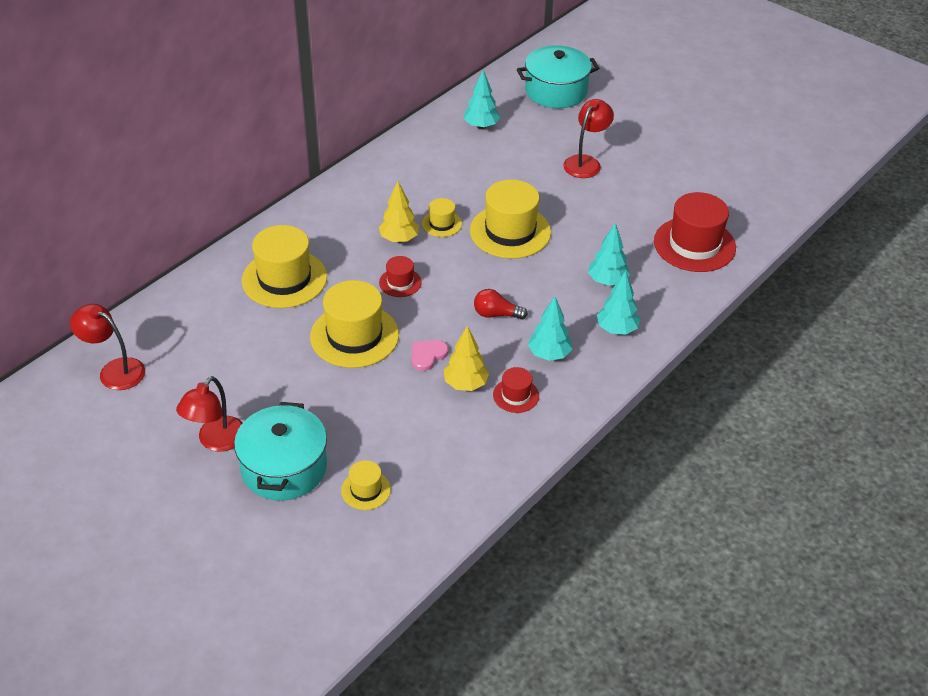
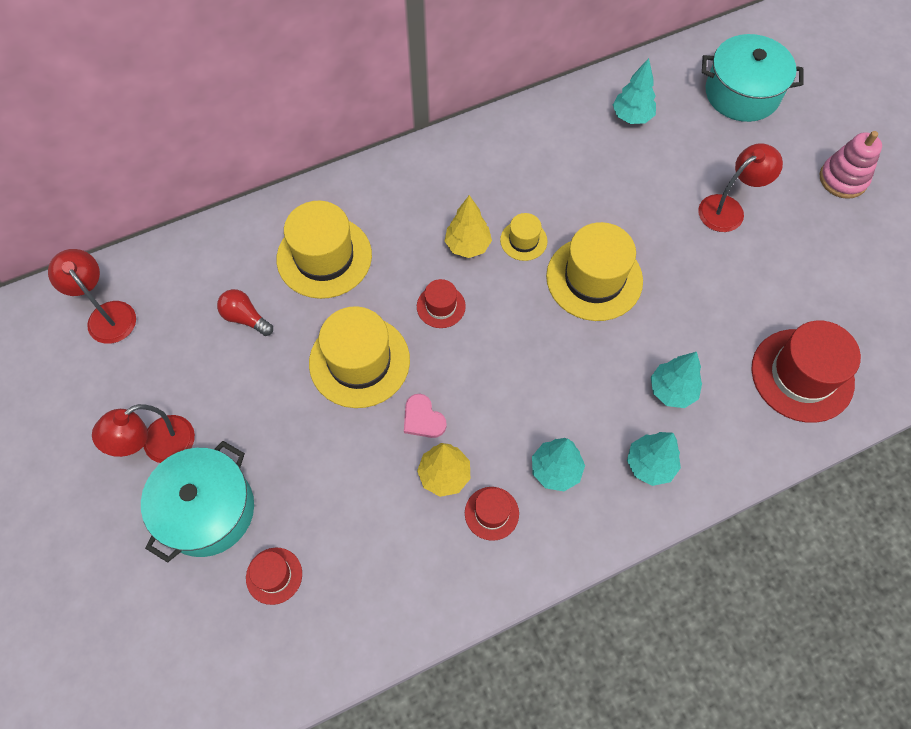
camera: 25 degrees right, 20 degrees up
(366, 490) = (274, 575): yellow hat -> red hat
(427, 355) = (423, 418): pink heart -> pink heart turned 105 degrees counterclockwise
(496, 314) = (524, 390): red light bulb -> red light bulb (245, 318)
(658, 123) = (843, 179): none -> pink stacking toy

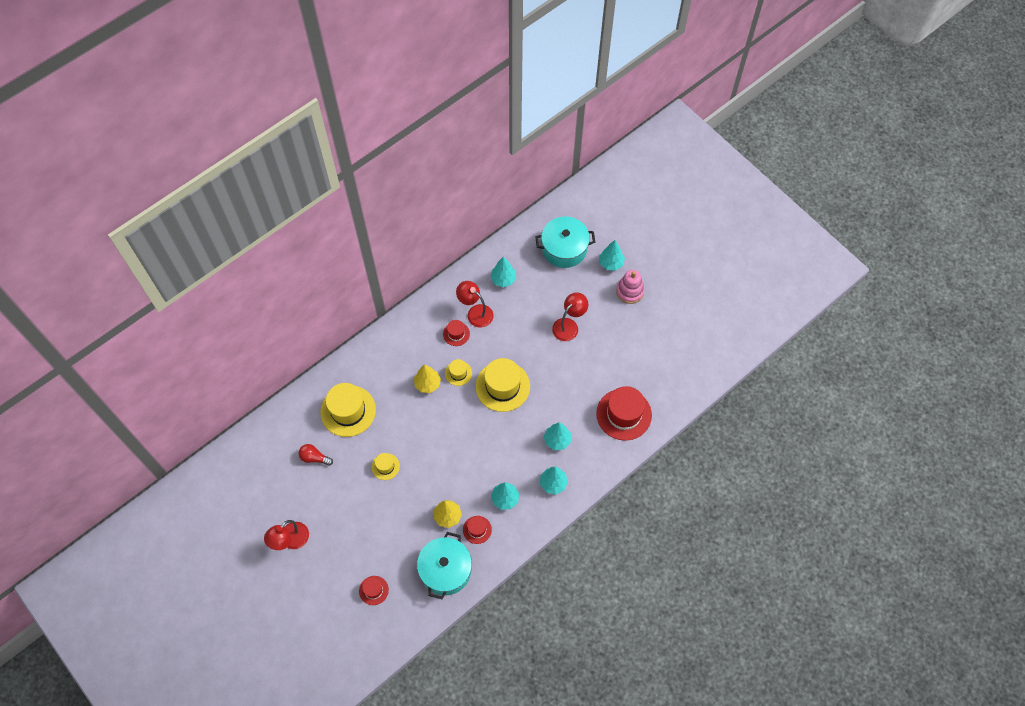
camera: 15 degrees left, 0 degrees up
(107, 314) = (235, 475): red lamp -> red lamp (475, 312)
(207, 510) = (328, 567): turquoise pot -> turquoise pot (445, 570)
(359, 361) = (385, 466): yellow hat -> yellow hat, size x0.50
(423, 418) = (428, 489): pink heart -> none
(441, 306) = (422, 424): red hat -> red hat (456, 334)
(817, 130) = (611, 263): none -> turquoise tree

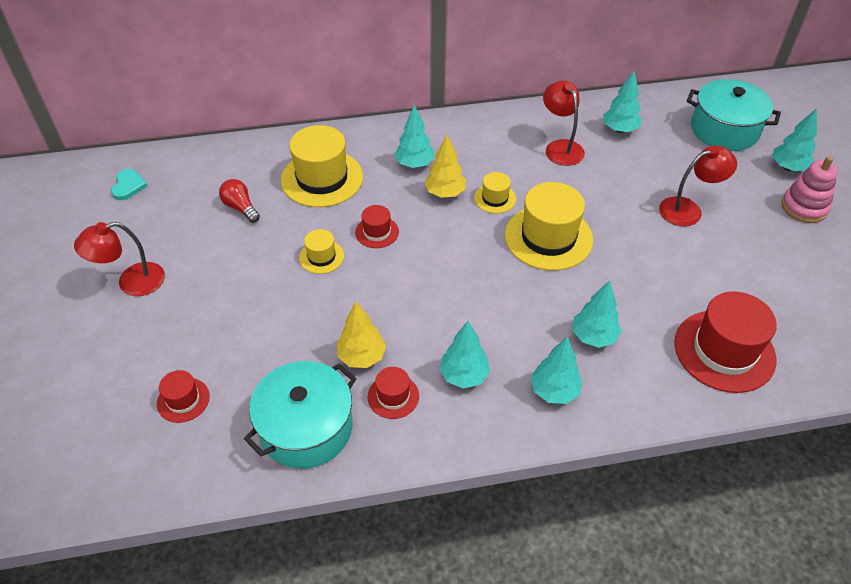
camera: 30 degrees right, 15 degrees down
(233, 478) = (128, 186): none -> turquoise heart
(396, 371) = (414, 164): none -> turquoise tree
(456, 334) = (520, 158): red hat -> red hat (377, 232)

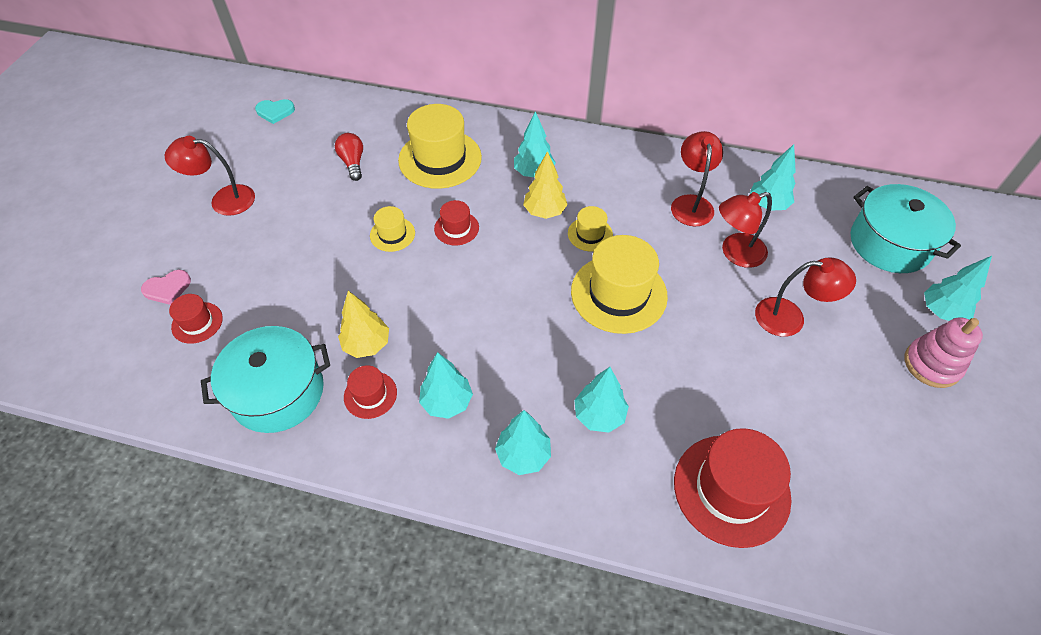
camera: 25 degrees right, 5 degrees up
(128, 186) = (275, 112): turquoise heart -> turquoise heart turned 60 degrees clockwise
(130, 381) = (167, 288): none -> pink heart
(618, 175) = (735, 253): none -> red lamp

